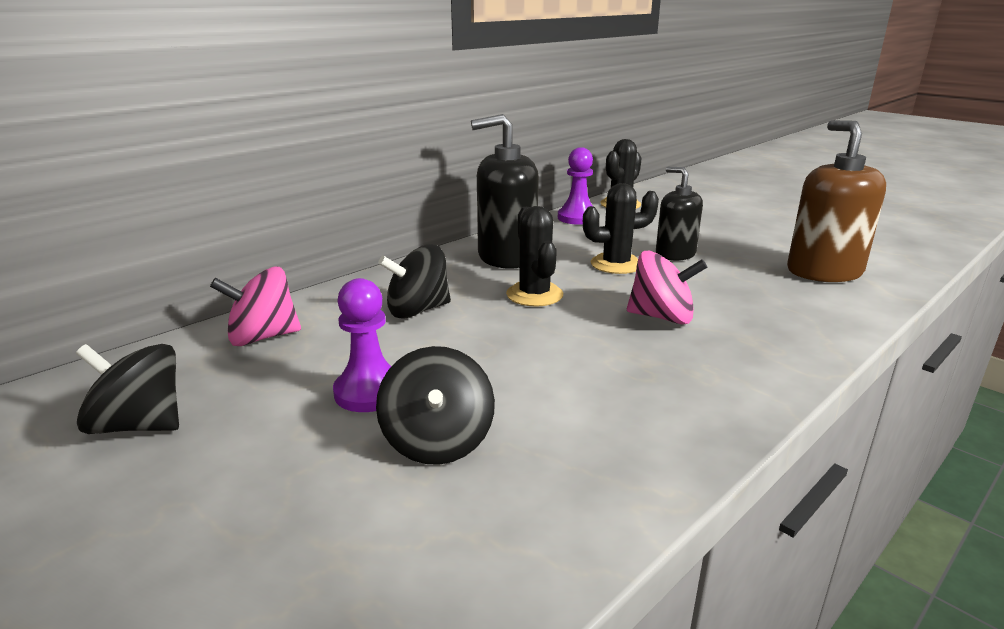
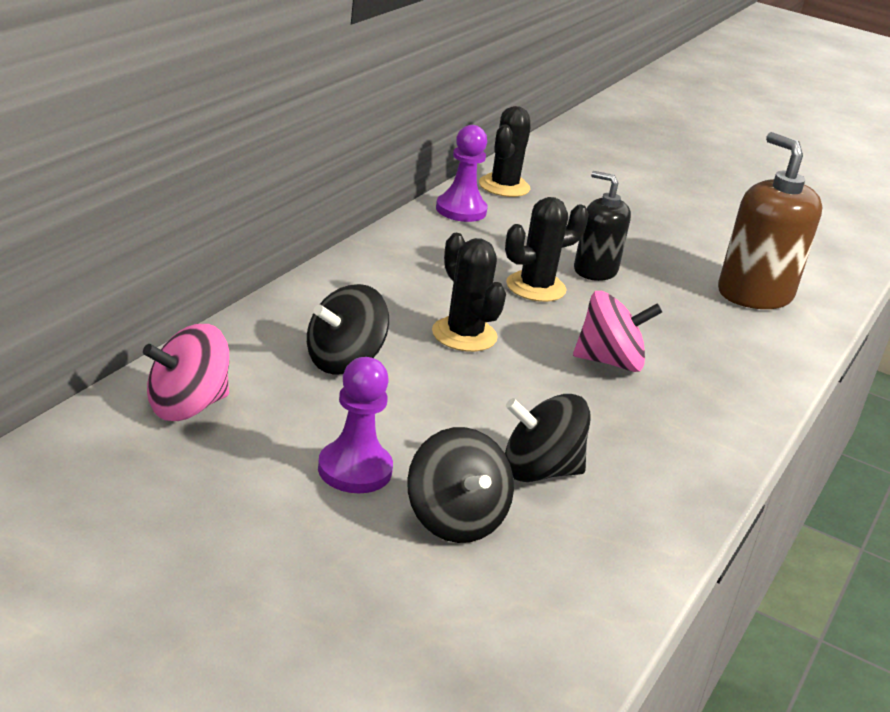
camera: 20 degrees left, 5 degrees up
(139, 425) = (135, 524): black spinning top -> black spinning top (539, 471)
(506, 257) = (405, 277): black soap dispenser -> none

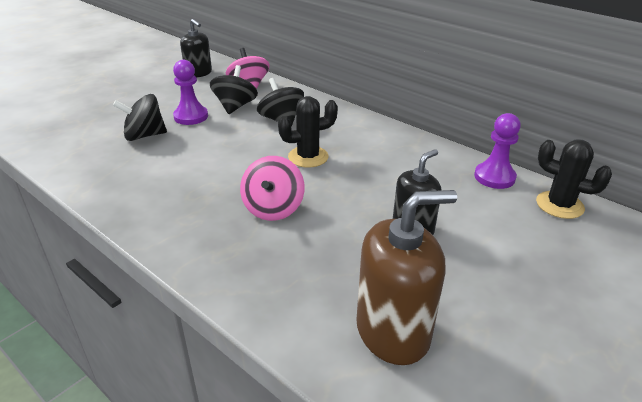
camera: 105 degrees right, 5 degrees up
(102, 491) = (198, 73): none -> black soap dispenser
(535, 287) = (376, 193): black cactus -> none
(539, 471) = (168, 163): black spinning top -> black spinning top (235, 106)

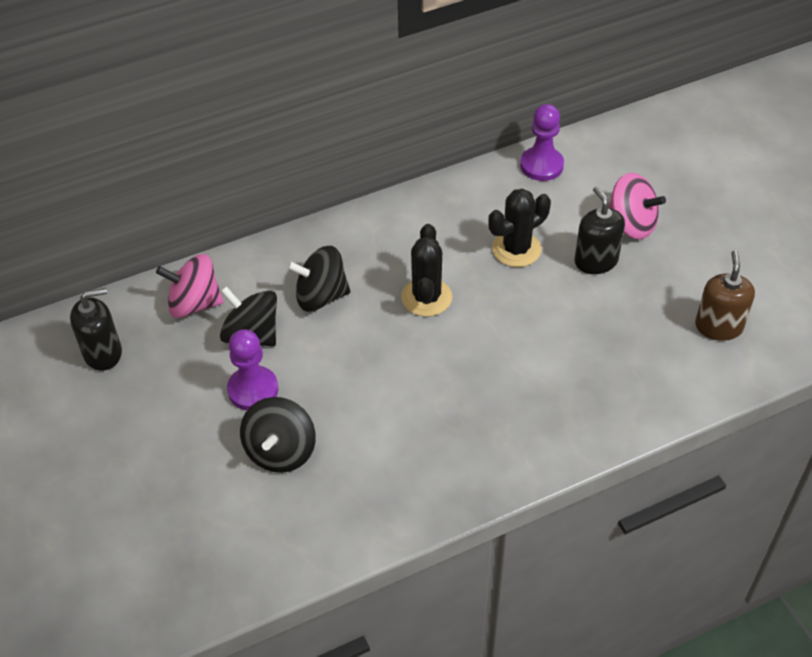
camera: 65 degrees left, 15 degrees up
(273, 208) = (515, 357): pink spinning top -> pink spinning top (631, 224)
(393, 331) = (718, 326): brown soap dispenser -> brown soap dispenser, size x0.63
(559, 205) = (606, 145): black cactus -> black cactus (516, 249)

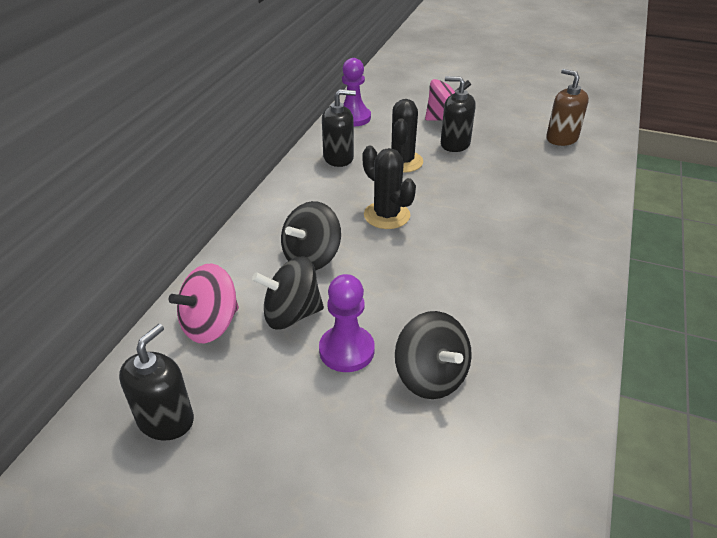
camera: 45 degrees left, 10 degrees down
(466, 207) = (338, 158): none -> black soap dispenser

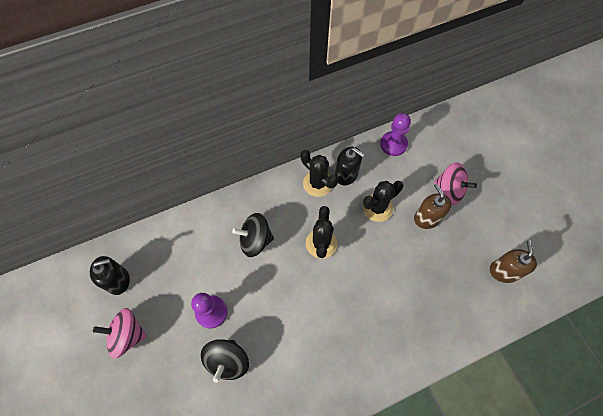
camera: 45 degrees right, 25 degrees up
(211, 325) = (176, 244): pink spinning top -> pink spinning top (128, 335)
(291, 314) = (211, 269): black spinning top -> none
(318, 178) = (317, 183): none -> black cactus
(455, 144) = (427, 218): black soap dispenser -> brown soap dispenser

